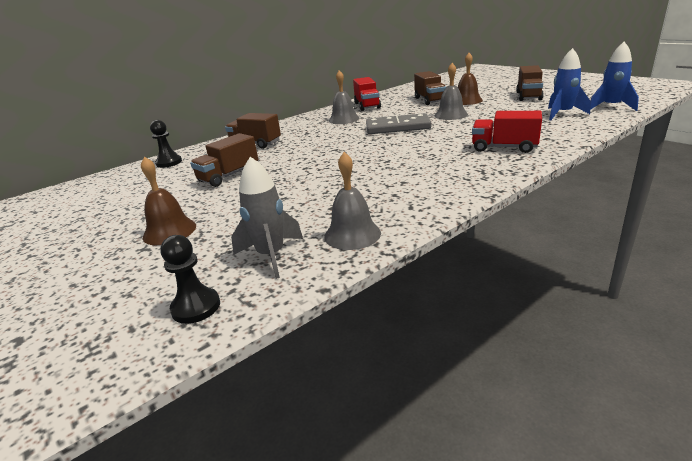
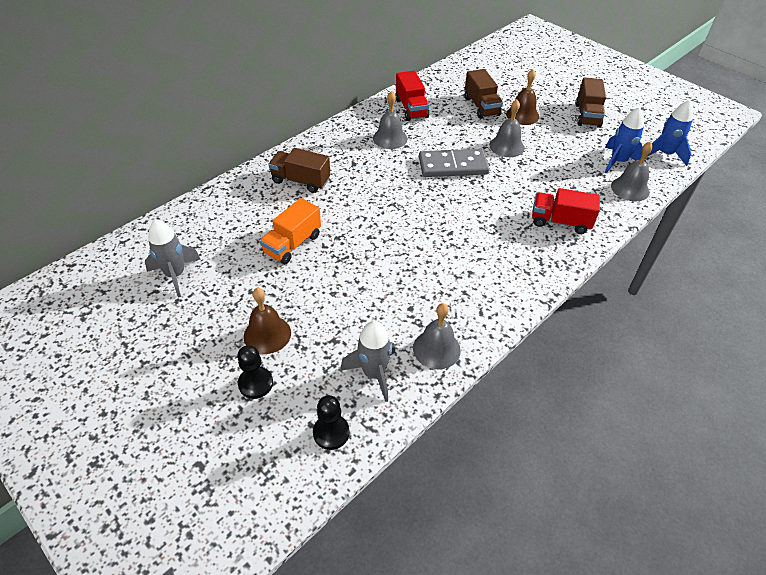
camera: 10 degrees left, 20 degrees up
(108, 199) = (175, 275): none -> grey rocket
(169, 162) = (213, 210): black pawn -> black pawn (255, 383)
(229, 176) = (292, 244): brown truck -> orange truck
(578, 126) = (630, 188): none -> grey bell

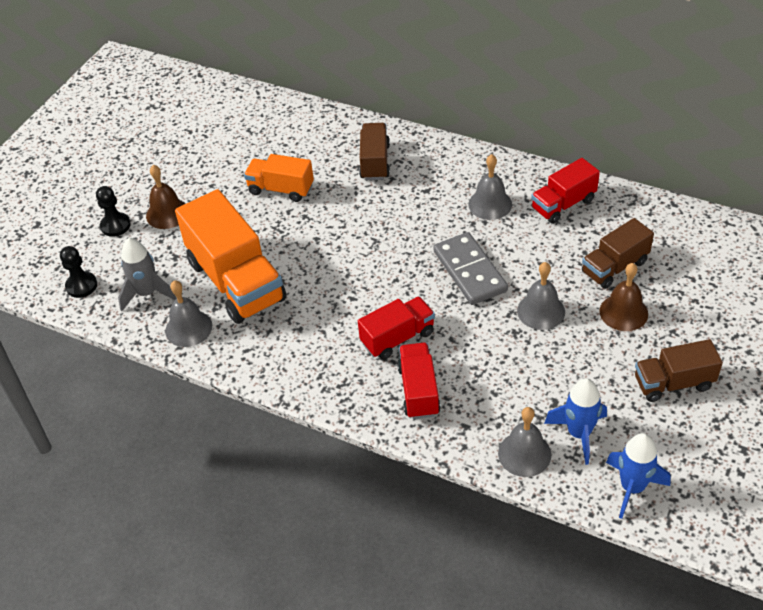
camera: 75 degrees right, 0 degrees up
(175, 275) = (212, 134): grey rocket -> none
(393, 301) = (236, 281): none -> orange truck
(504, 219) = (397, 338): none -> red truck

